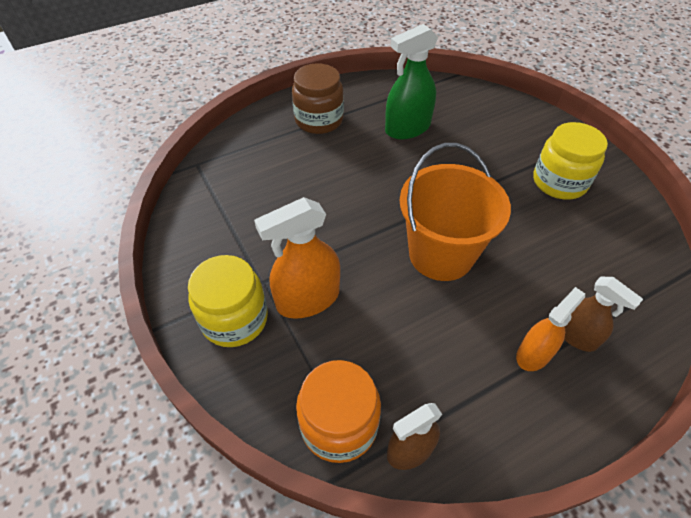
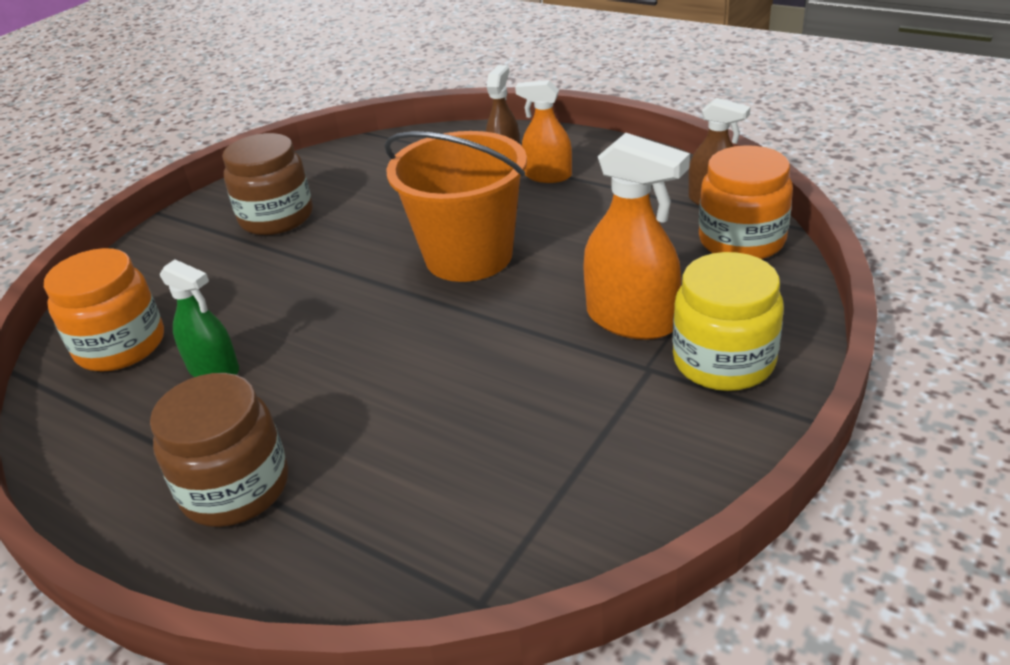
camera: 115 degrees left, 15 degrees down
(407, 128) = (214, 369): green spray bottle -> green spray bottle, size x0.64
(453, 104) = (121, 346): none -> orange jar
(559, 182) = (276, 217): yellow jar -> brown jar

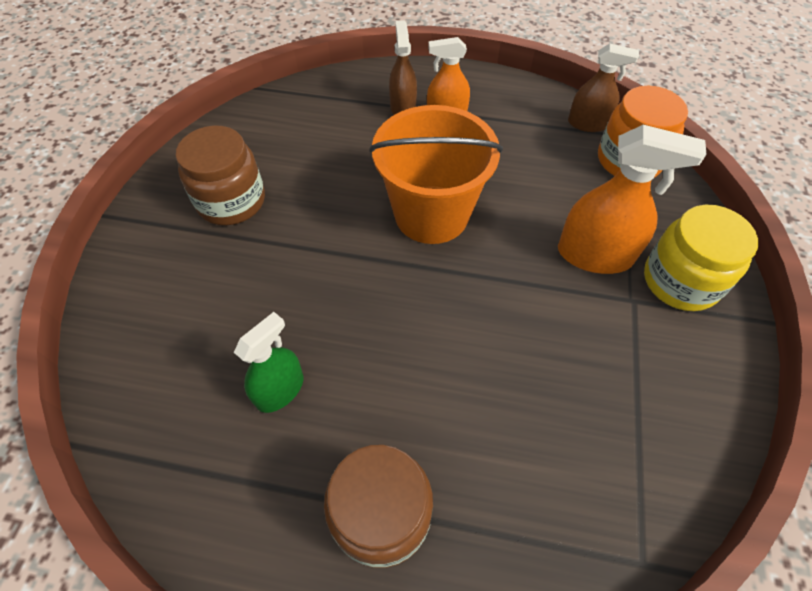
camera: 25 degrees left, 20 degrees up
(121, 346) = (169, 385): orange jar -> none
(214, 369) = (280, 390): green spray bottle -> green spray bottle turned 60 degrees counterclockwise

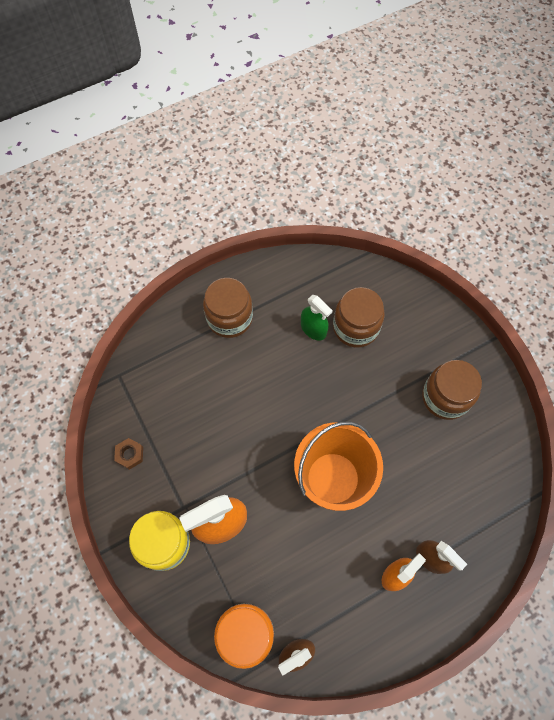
camera: 140 degrees right, 10 degrees up
(226, 347) = (355, 327): none -> brown jar
(280, 390) = (313, 329): green spray bottle -> green spray bottle turned 45 degrees counterclockwise
(681, 413) = (130, 454): none -> brown nut

